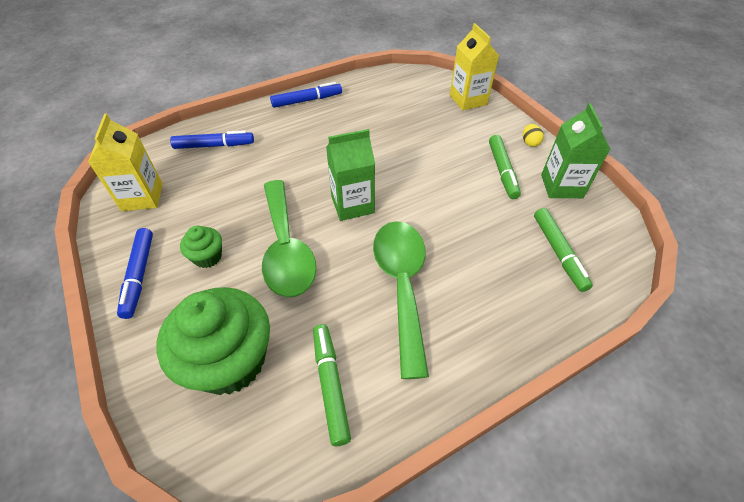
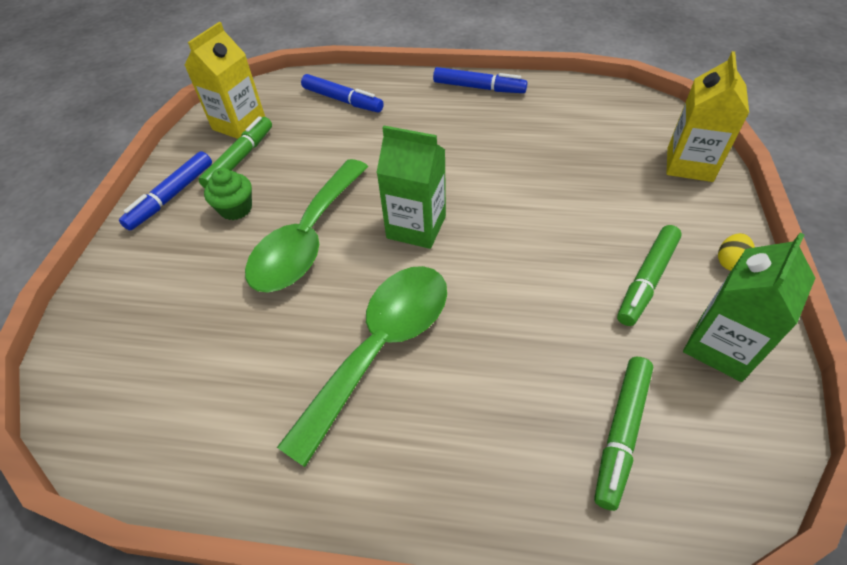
camera: 40 degrees right, 0 degrees up
(230, 361) = (162, 319): green cupcake -> none
(330, 385) = (215, 404): green marker -> green marker (240, 159)

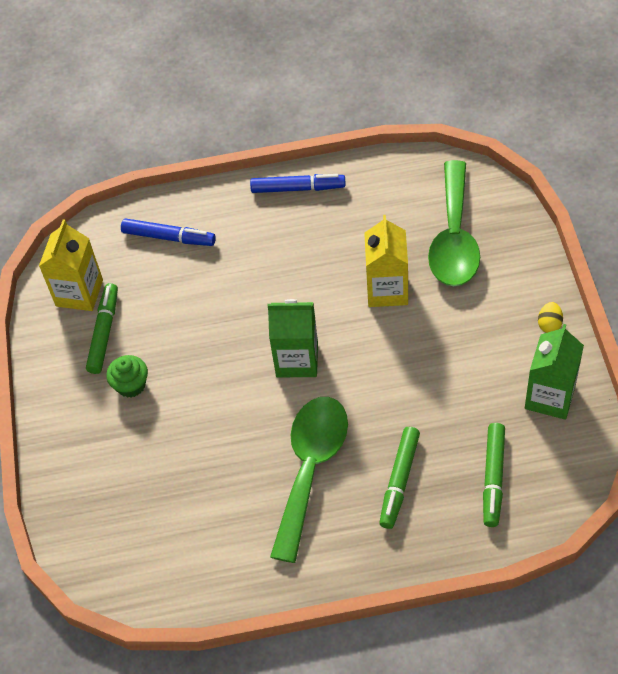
camera: 15 degrees left, 5 degrees up
(171, 196) = (63, 389): blue marker -> none
(308, 239) = (210, 396): green spoon -> green spoon (454, 238)
(647, 280) = (490, 357): green marker -> green marker (399, 481)
(689, 164) = (507, 235): yellow carton -> yellow carton (387, 290)

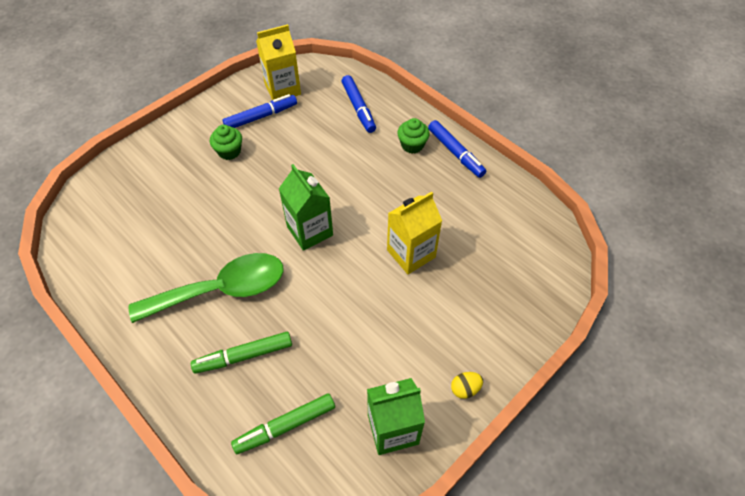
camera: 50 degrees right, 0 degrees up
(104, 332) = (261, 116): green marker -> blue marker
(258, 218) = (412, 145): none -> green cupcake
(454, 238) = (493, 272): green spoon -> none

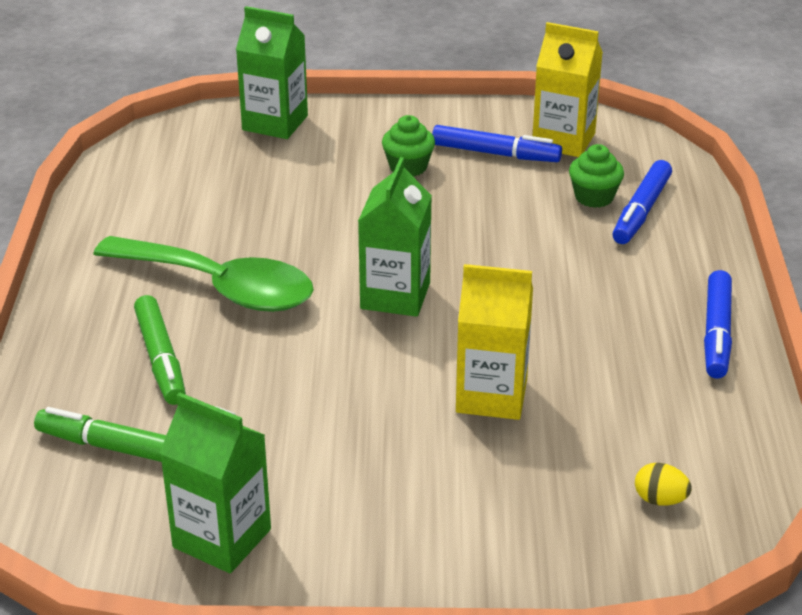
camera: 45 degrees right, 20 degrees down
(129, 168) = (275, 123): none -> green carton
(244, 356) = (161, 359): green marker -> green marker turned 135 degrees counterclockwise
(412, 145) = (662, 290): green cupcake -> green cupcake (594, 197)
(465, 389) = (362, 568): yellow egg -> yellow egg (660, 500)

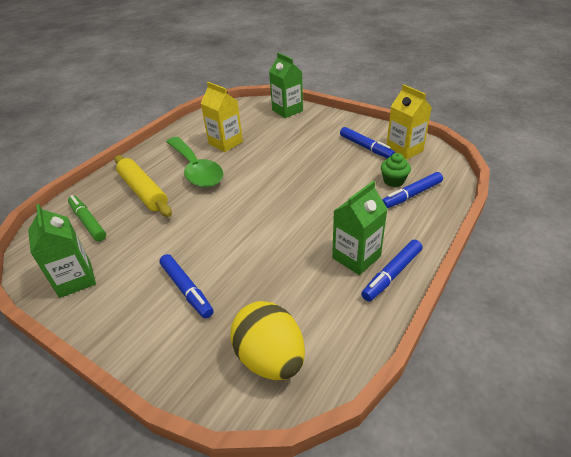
camera: 35 degrees right, 5 degrees up
(161, 359) = (143, 191): green marker -> yellow rolling pin
(395, 296) = (257, 197): green carton -> green carton (356, 257)
(408, 167) = (321, 142): green cupcake -> none
(439, 472) = (186, 289): none -> blue marker
(491, 396) = (248, 261): yellow carton -> yellow carton (225, 143)
(660, 500) = (270, 358): yellow egg -> yellow egg, size x2.50

